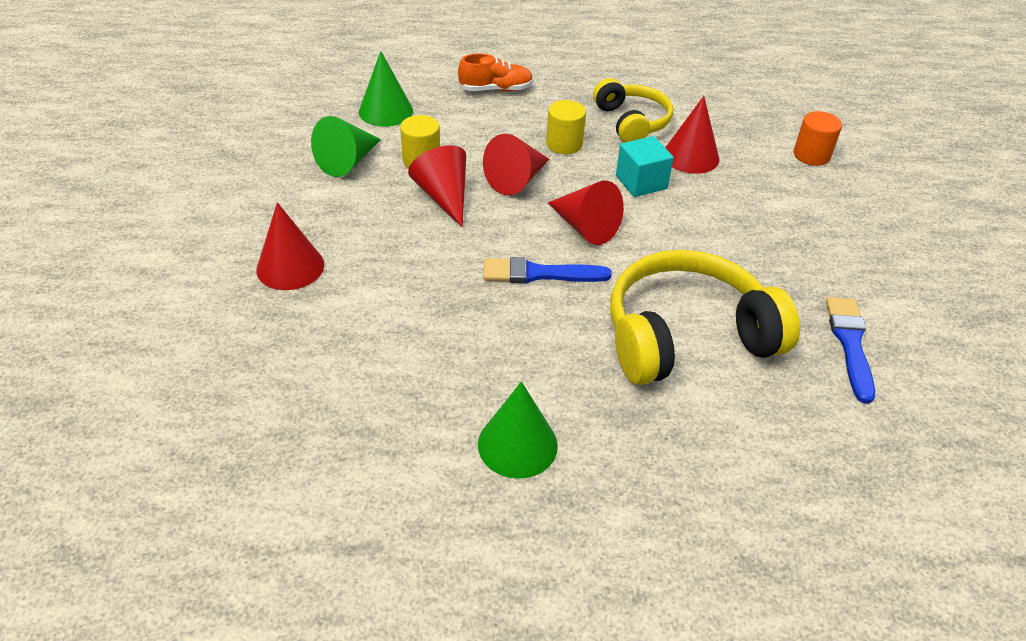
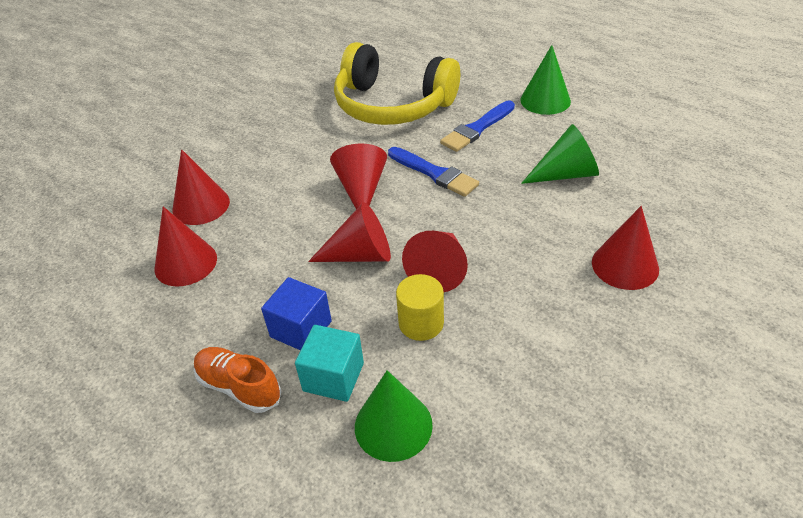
camera: 135 degrees left, 0 degrees up
(348, 161) = (496, 363): green cone -> green cone (565, 174)
(498, 125) = (301, 329): none -> blue cube
(564, 144) = (274, 271): yellow cylinder -> none
(631, 122) = (185, 263): yellow headphones -> red cone
(641, 182) = (271, 203): turquoise cube -> turquoise cube (333, 377)
(811, 155) = (124, 163): orange cylinder -> none
(850, 344) = (316, 69): blue brush -> blue brush (477, 129)

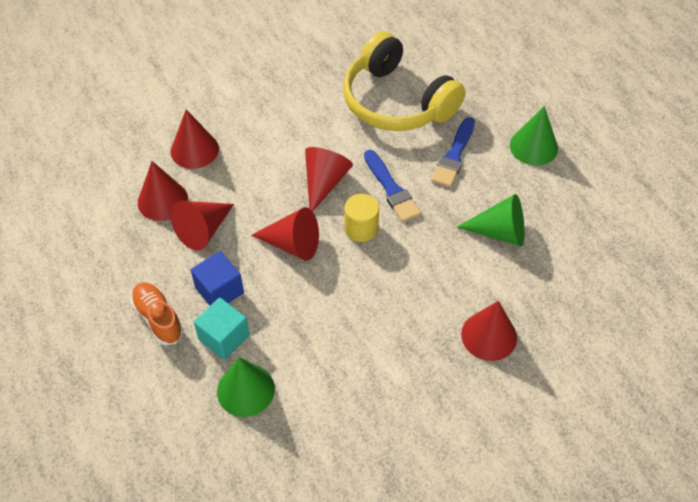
camera: 20 degrees right, 10 degrees up
(421, 323) = (306, 321): yellow cylinder -> yellow cylinder (361, 228)
(439, 269) = (344, 281): red cone -> red cone (203, 230)
(477, 129) = (454, 156): blue brush -> blue brush turned 45 degrees counterclockwise

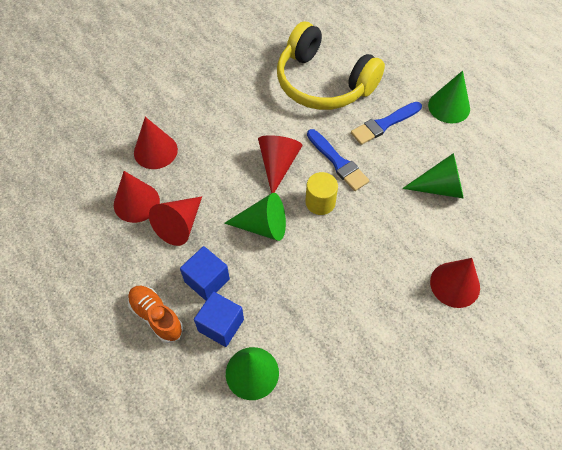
camera: 10 degrees left, 5 degrees up
(224, 337) = (221, 325): turquoise cube -> blue cube
(292, 244) = (263, 226): red cone -> green cone
(454, 156) = (384, 124): blue brush -> blue brush turned 45 degrees clockwise

